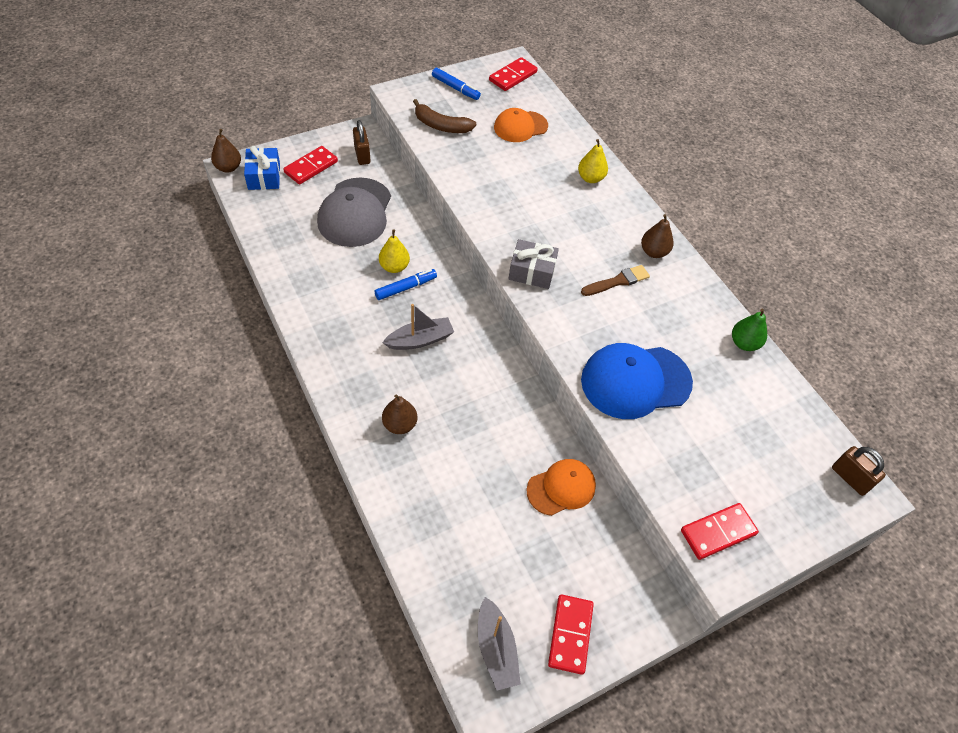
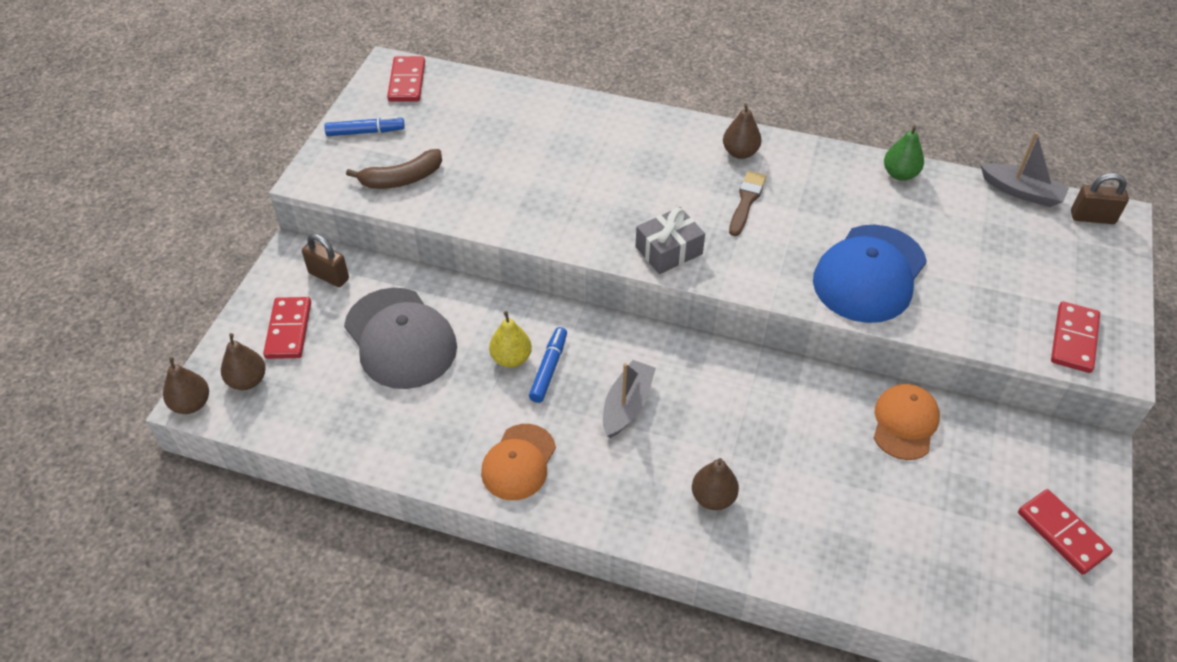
camera: 40 degrees left, 5 degrees down
(264, 176) = (248, 380): blue gift -> brown pear
(496, 649) = (1033, 603): grey boat -> grey boat (1021, 192)
(520, 127) = (479, 125): orange cap -> orange cap (518, 462)
(590, 178) = (605, 127): yellow pear -> none

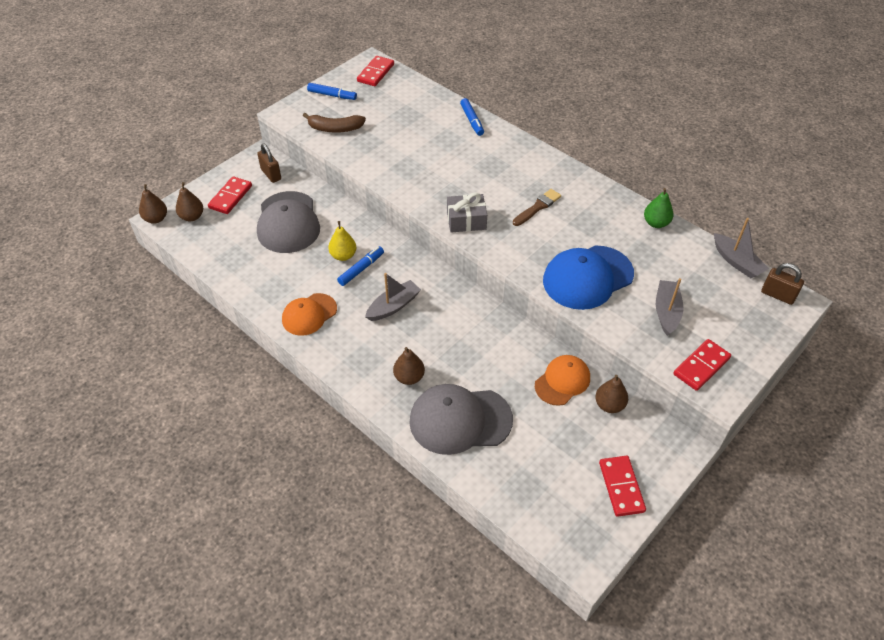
camera: 25 degrees right, 0 degrees up
(583, 110) = (472, 121): none -> blue marker
(740, 153) = (555, 176): brown pear -> brown pear (609, 405)
(816, 530) = (460, 420): none -> grey cap
(989, 284) = (666, 312): none -> grey boat

